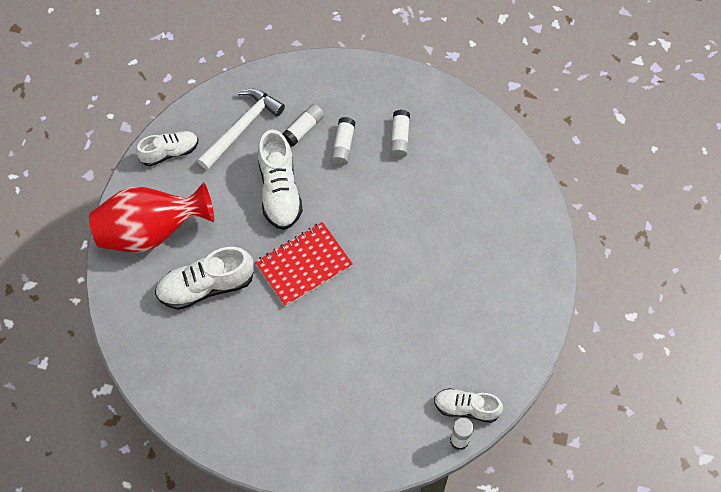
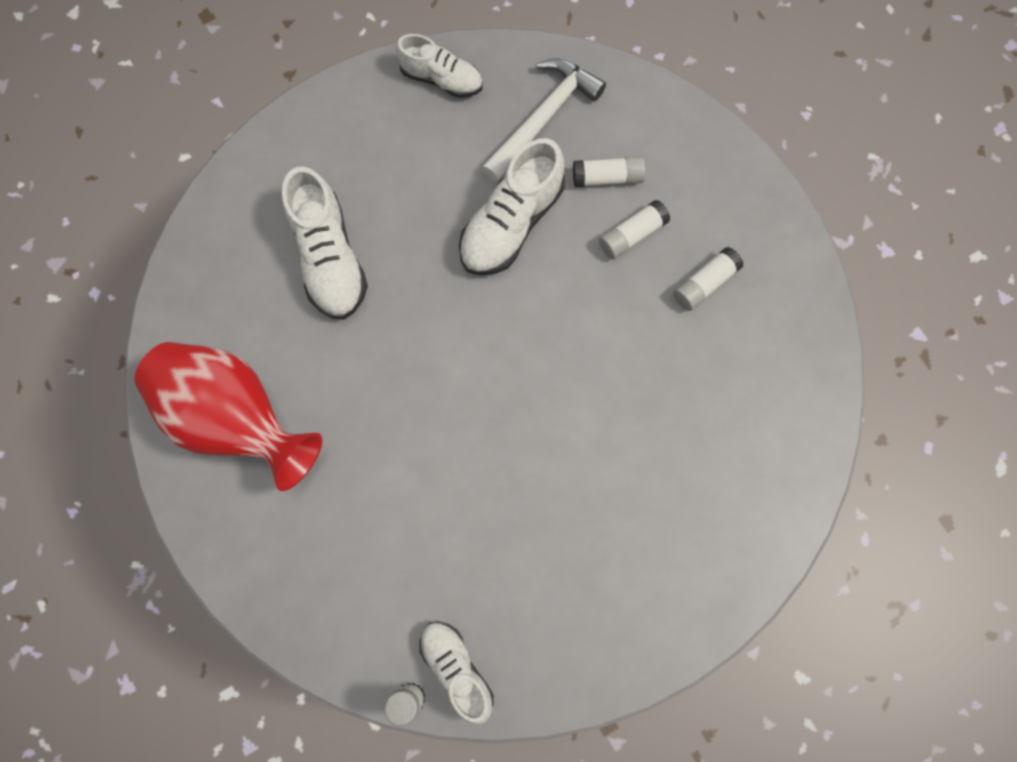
camera: 45 degrees right, 10 degrees up
(151, 231) = (337, 148): red vase -> red vase (236, 419)
(206, 286) = (329, 258): white shoe -> white shoe turned 135 degrees counterclockwise
(242, 127) = (543, 118): white hammer -> white hammer turned 45 degrees counterclockwise
(304, 265) = (451, 331): red notebook -> none

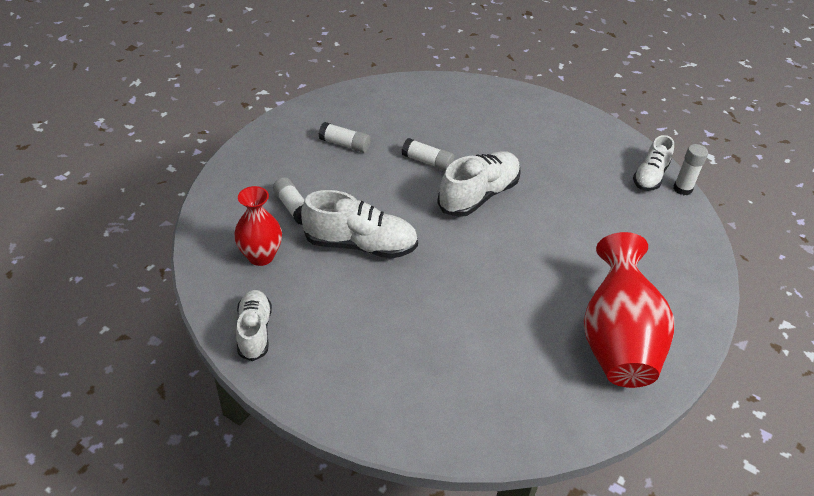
camera: 120 degrees left, 30 degrees down
(329, 258) = (458, 339): white shoe -> white shoe (478, 195)
(543, 118) = (261, 256): white hammer -> red vase
(632, 235) = (331, 184): white glue stick -> white glue stick (427, 162)

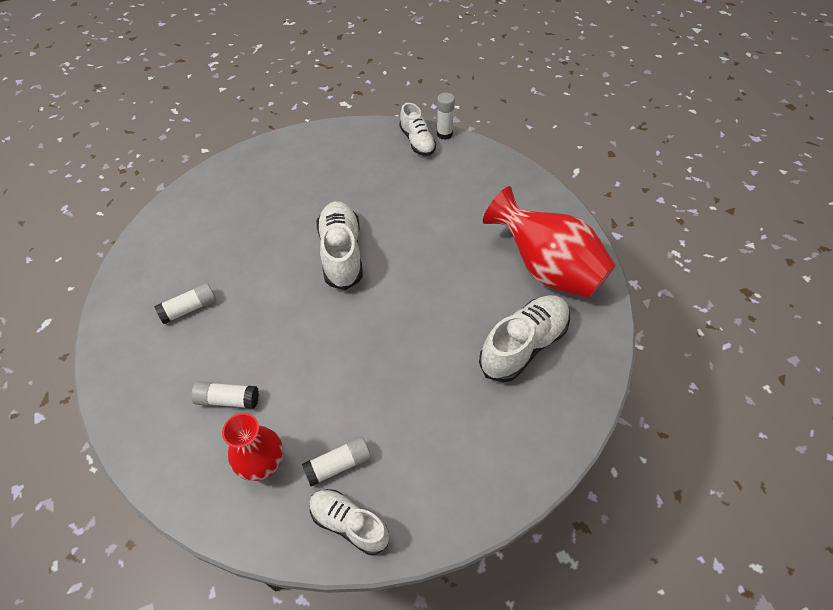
camera: 50 degrees left, 10 degrees up
(360, 245) = (320, 373): white shoe -> white shoe (523, 345)
(427, 162) = (271, 262): white glue stick -> white glue stick (338, 465)

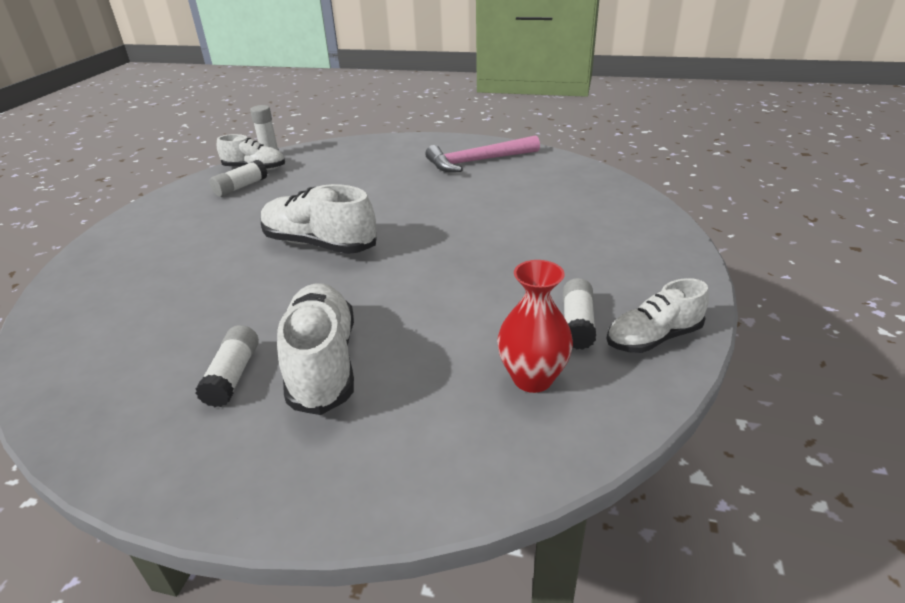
camera: 55 degrees left, 20 degrees down
(228, 400) = (413, 381): white glue stick -> white glue stick (241, 187)
(523, 345) = (540, 192): white shoe -> white shoe (322, 363)
(546, 269) = (477, 161): red vase -> pink hammer

